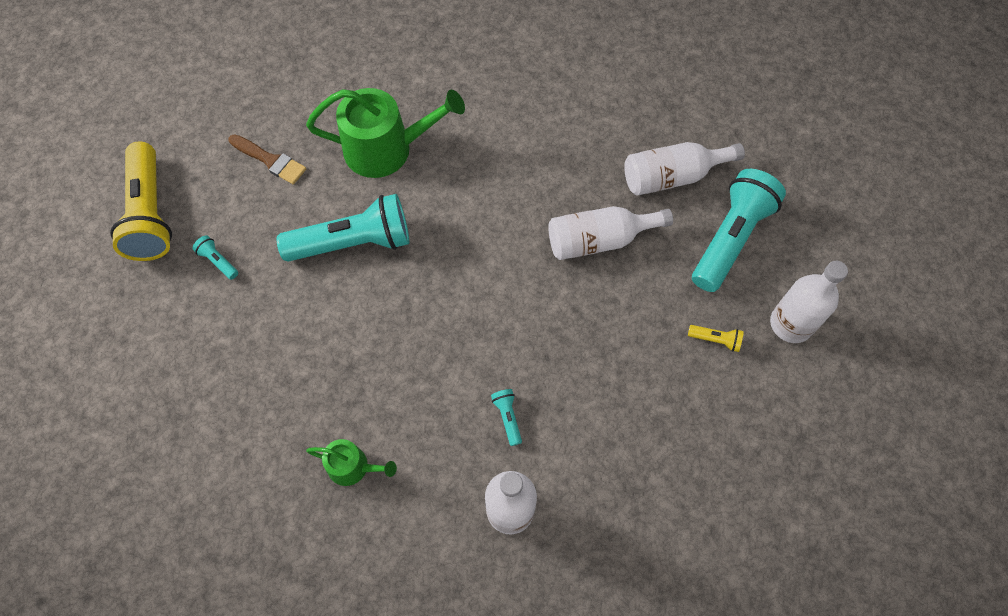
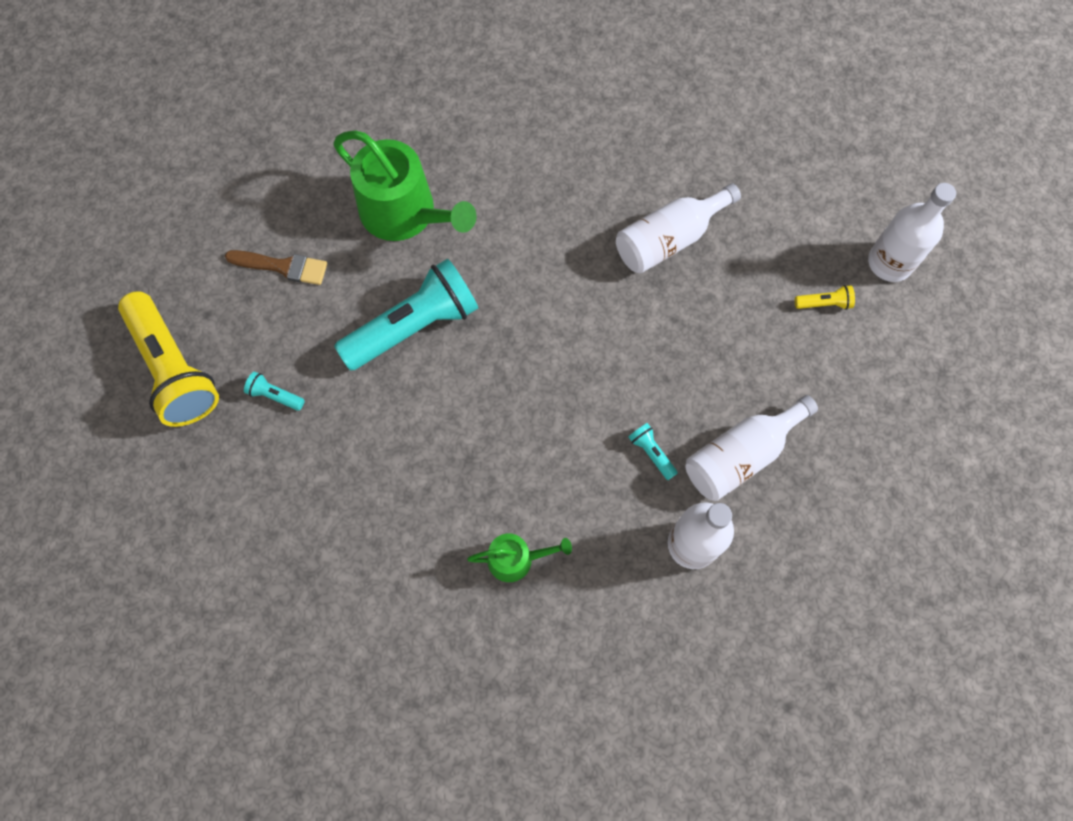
camera: 20 degrees left, 5 degrees up
(386, 149) = (405, 213): green watering can -> green watering can turned 60 degrees clockwise
(672, 177) = (716, 148): white bottle -> white bottle (741, 455)
(730, 238) = (798, 194): turquoise flashlight -> none

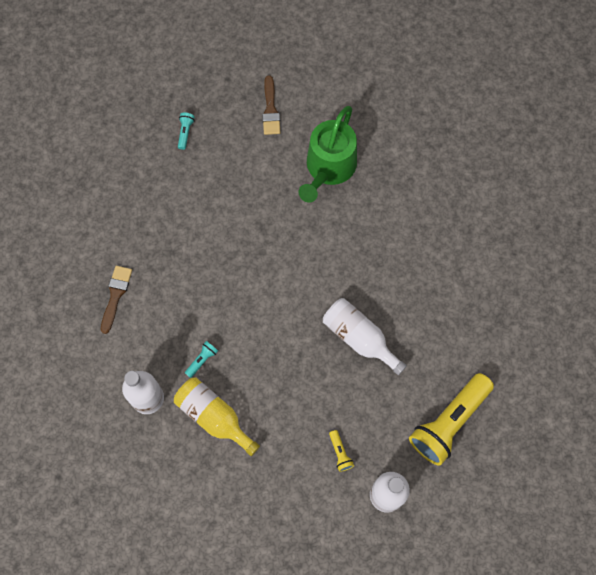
camera: 75 degrees right, 0 degrees up
(174, 369) = (188, 74): yellow flashlight -> yellow flashlight (449, 422)
(413, 326) = (251, 196): turquoise flashlight -> none
(516, 559) = (115, 295): green watering can -> brown brush
(741, 455) = (214, 417): white bottle -> yellow bottle

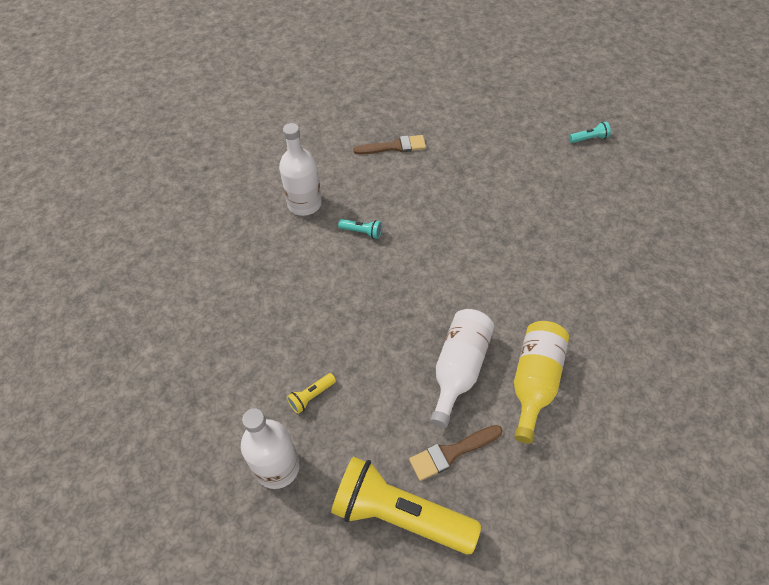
camera: 70 degrees right, 15 degrees down
(214, 417) = (306, 262): yellow bottle -> yellow bottle (534, 382)
(270, 109) = (667, 194): brown brush -> brown brush (452, 452)
(329, 168) = (642, 268): green watering can -> none

